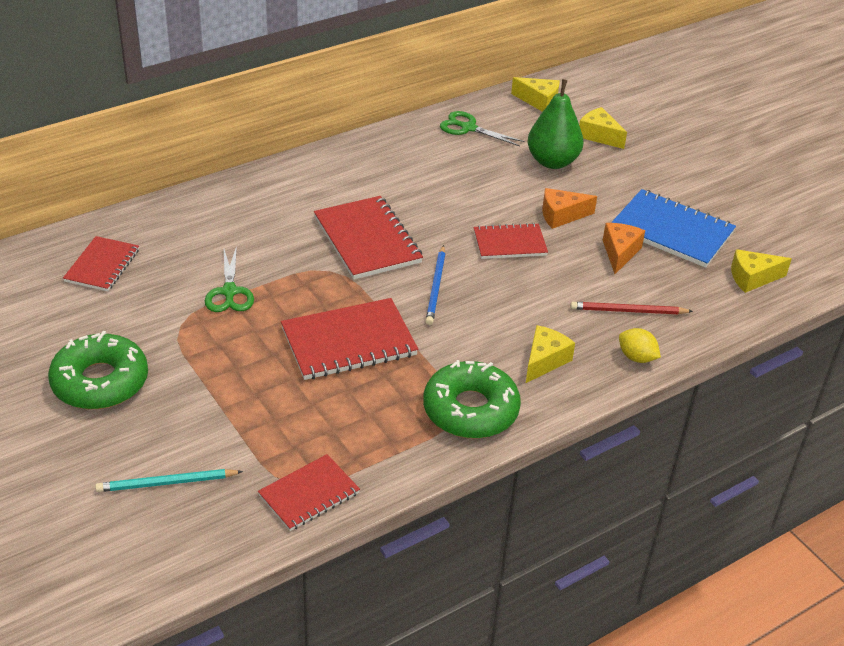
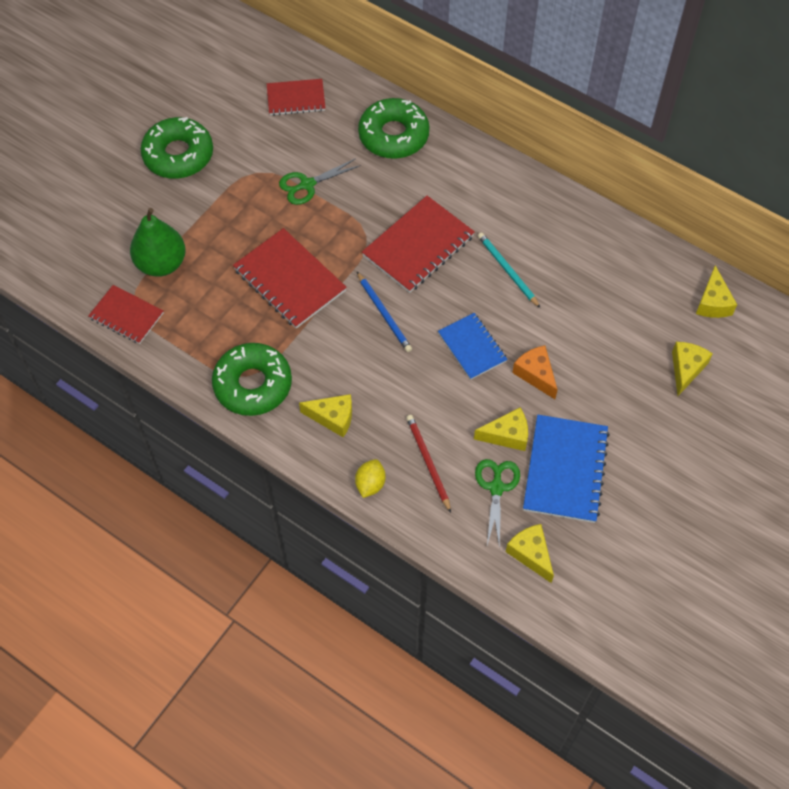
camera: 70 degrees right, 20 degrees up
(166, 483) = (103, 233): turquoise pencil -> turquoise pencil (507, 270)
(214, 214) = (393, 135): none -> green donut
(436, 287) = (384, 314): blue pencil -> blue pencil turned 105 degrees counterclockwise
(468, 128) = (628, 261): green scissors -> green scissors (496, 487)
(509, 243) = (472, 347): red notebook -> blue notebook
(552, 161) = (616, 343): green pear -> green pear (161, 263)
(620, 253) = (507, 435): orange cheese -> yellow cheese

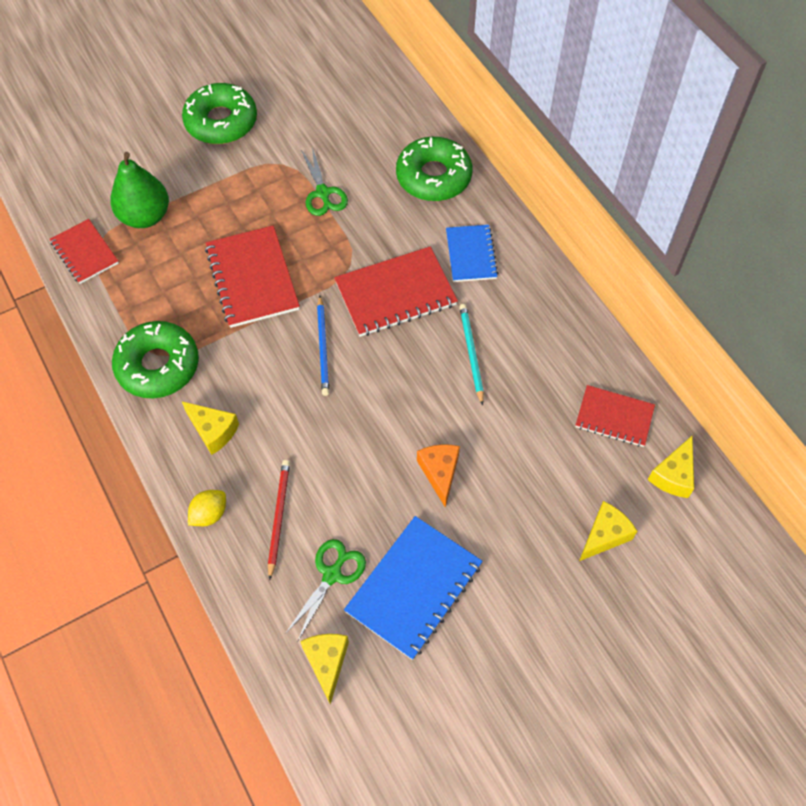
camera: 25 degrees right, 0 degrees up
(296, 98) = (360, 108): red notebook -> red notebook (614, 417)
(307, 185) = (323, 193): green scissors -> green scissors turned 105 degrees counterclockwise
(472, 347) = (390, 417): blue notebook -> blue notebook (471, 254)
(507, 435) = (374, 524): yellow cheese -> none

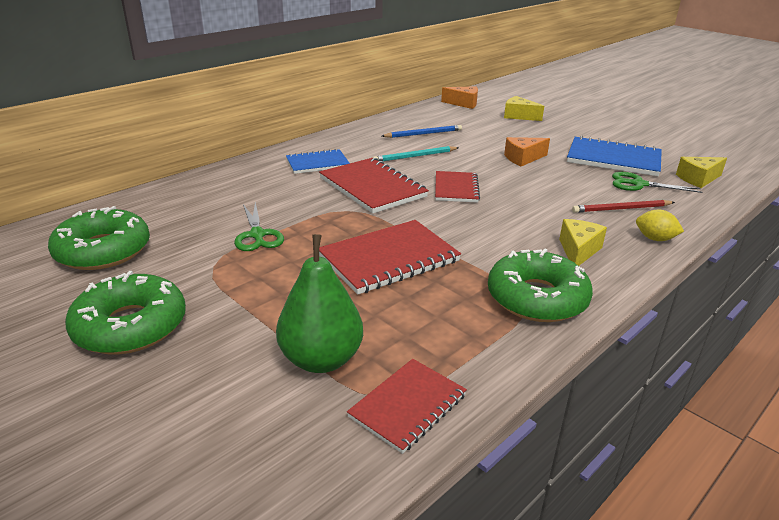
camera: 105 degrees left, 30 degrees down
(323, 193) = (257, 235): green scissors -> green scissors turned 105 degrees clockwise
(323, 347) = (449, 211): blue pencil -> blue pencil (423, 134)
(433, 177) = (228, 184): green donut -> green donut (103, 251)
(614, 417) = (436, 117): red notebook -> red notebook (456, 188)
(673, 475) = (464, 104): yellow cheese -> orange cheese

